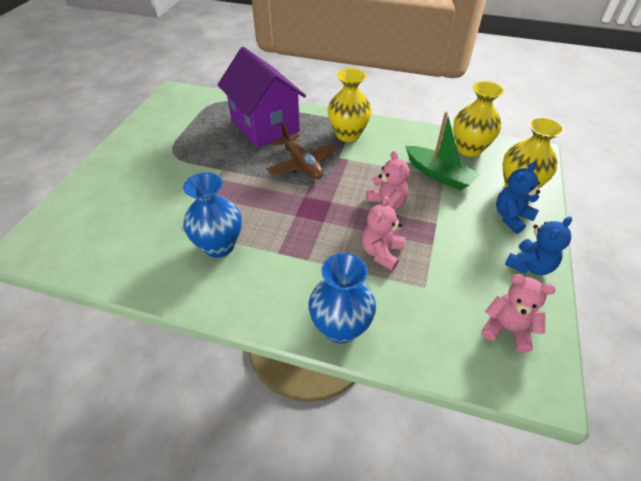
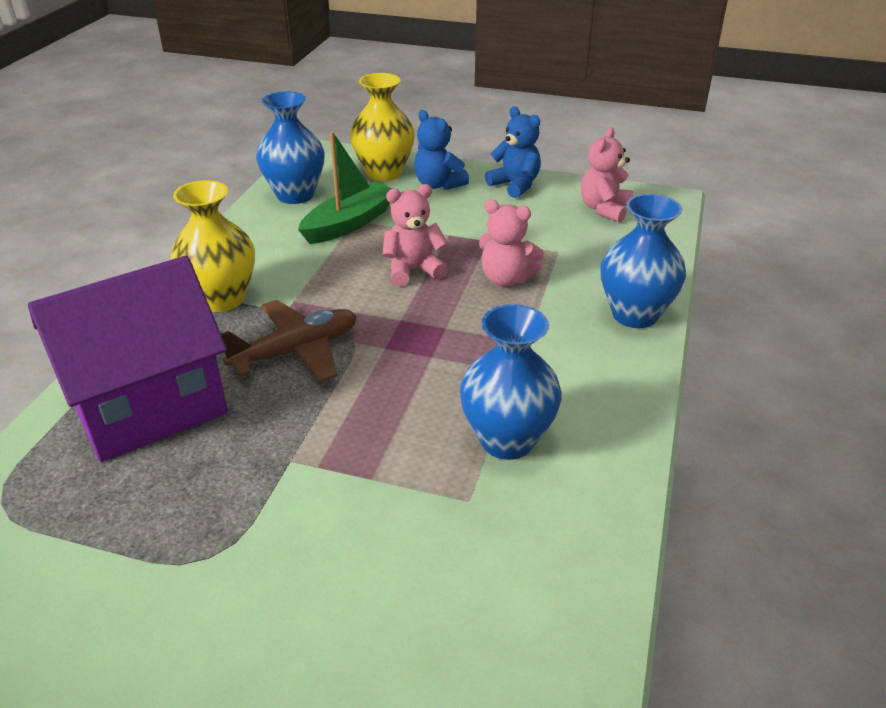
camera: 90 degrees left, 10 degrees down
(469, 149) = (295, 195): yellow vase -> blue vase

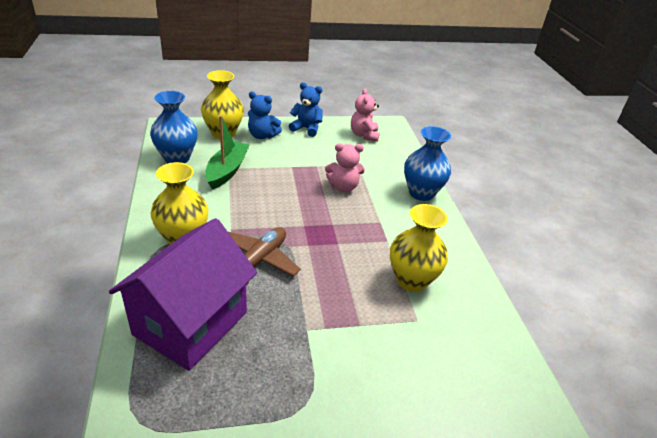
camera: 30 degrees left, 0 degrees up
(413, 270) = (288, 193): pink teddy bear -> none
(507, 440) = (411, 280): blue vase -> yellow vase

